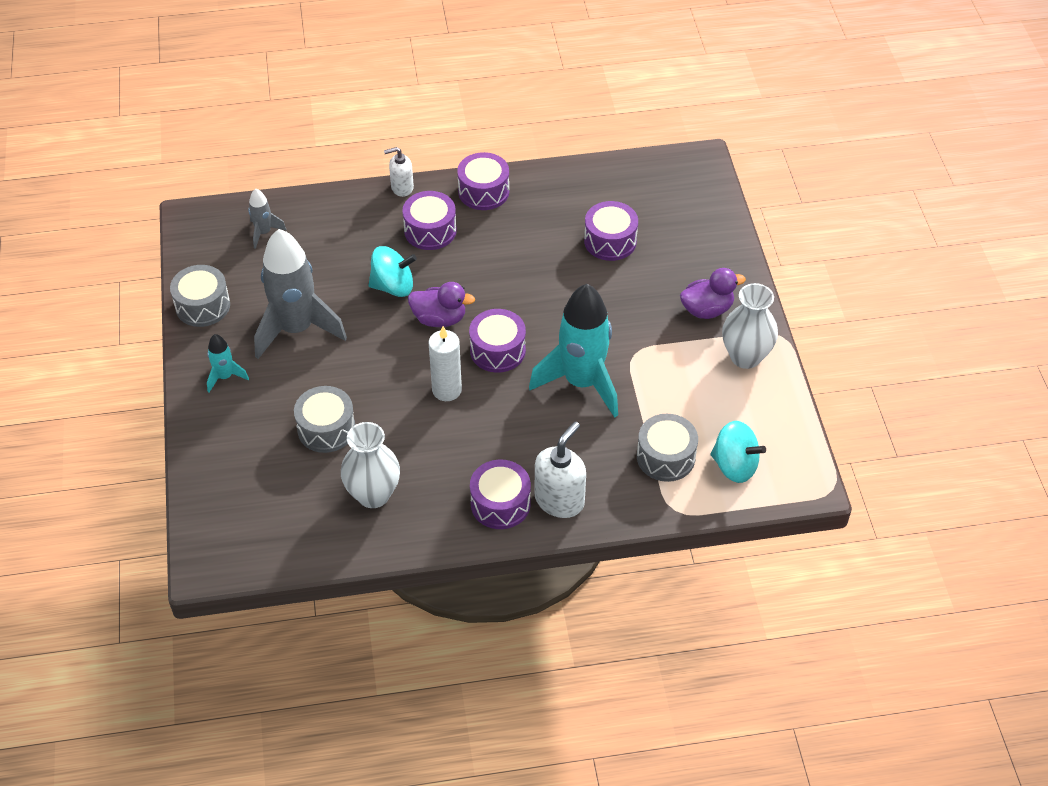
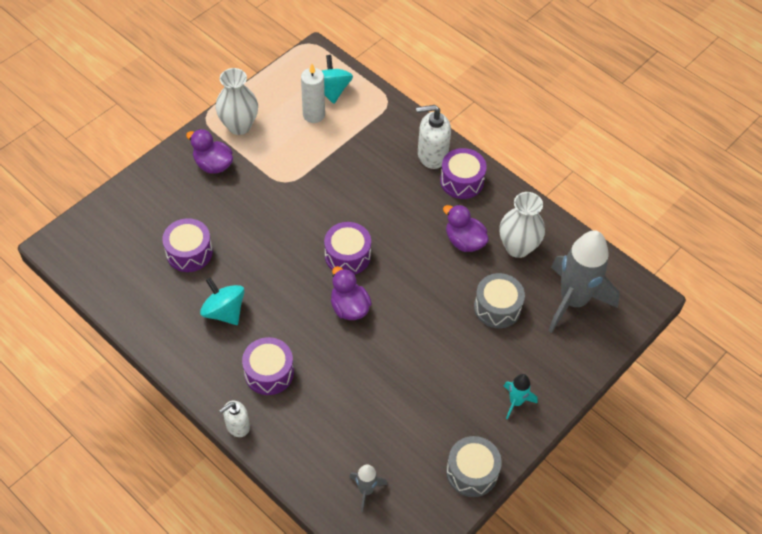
camera: 130 degrees left, 5 degrees up
(296, 329) = (436, 390): grey rocket -> grey rocket (573, 301)
(393, 286) = (344, 357): turquoise spinning top -> turquoise spinning top (224, 311)
(402, 187) = (237, 426): white soap dispenser -> white soap dispenser turned 105 degrees clockwise
(424, 454) = (464, 241): none -> purple duck
(447, 390) = (405, 262): white candle -> white candle (314, 115)
(483, 191) = (198, 365): purple drum -> none
(581, 382) = (334, 195): turquoise rocket -> none
(665, 457) = (354, 124): grey drum -> none

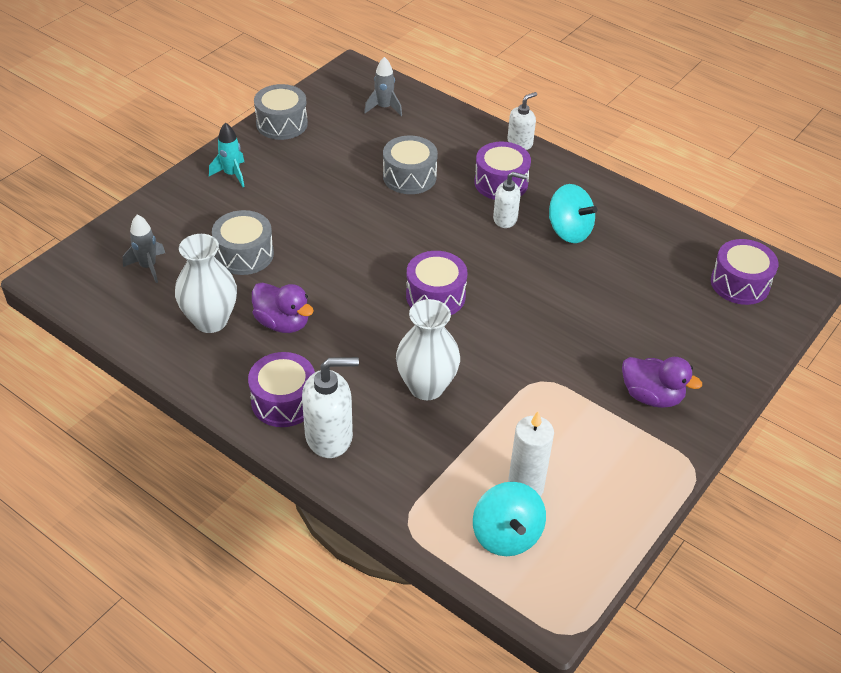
camera: 175 degrees right, 10 degrees down
(189, 252) = (635, 286): purple drum -> purple drum (740, 283)
(239, 126) = (637, 459): white vase -> white vase (426, 387)
(275, 329) = (505, 219): none -> white soap dispenser
(349, 307) = (424, 244): purple duck -> none
(352, 387) = (409, 177): none -> grey drum
(573, 301) = (148, 267): grey rocket -> grey rocket, size x0.45

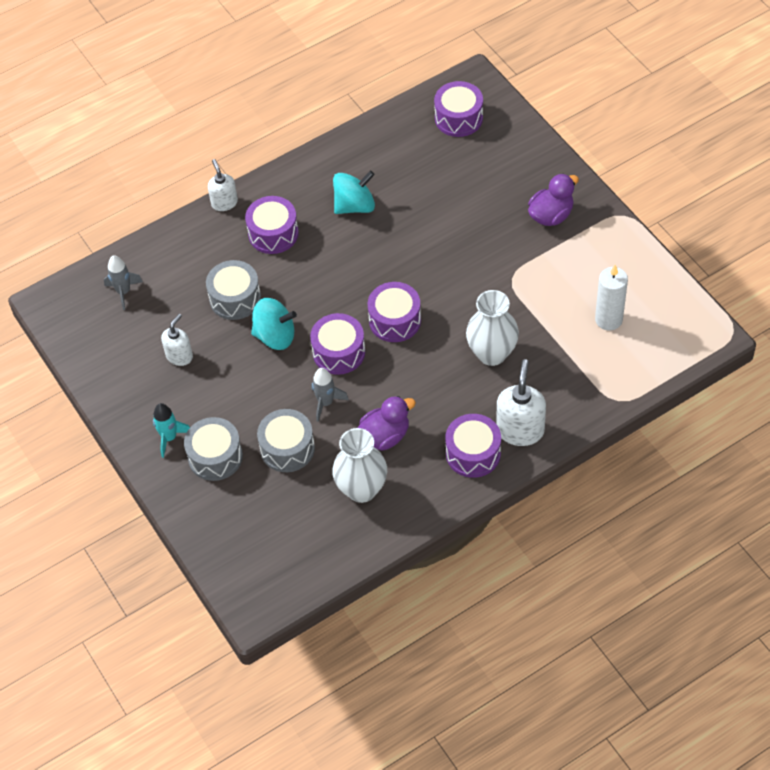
camera: 65 degrees left, 10 degrees up
(148, 267) = (273, 527): grey rocket -> grey rocket (325, 403)
(282, 124) = (109, 381): grey drum -> grey drum (215, 457)
(376, 263) = (339, 352): none -> purple drum
(505, 219) = (321, 244): white soap dispenser -> white soap dispenser (179, 356)
(506, 535) = (646, 343): turquoise spinning top -> turquoise spinning top (275, 336)

